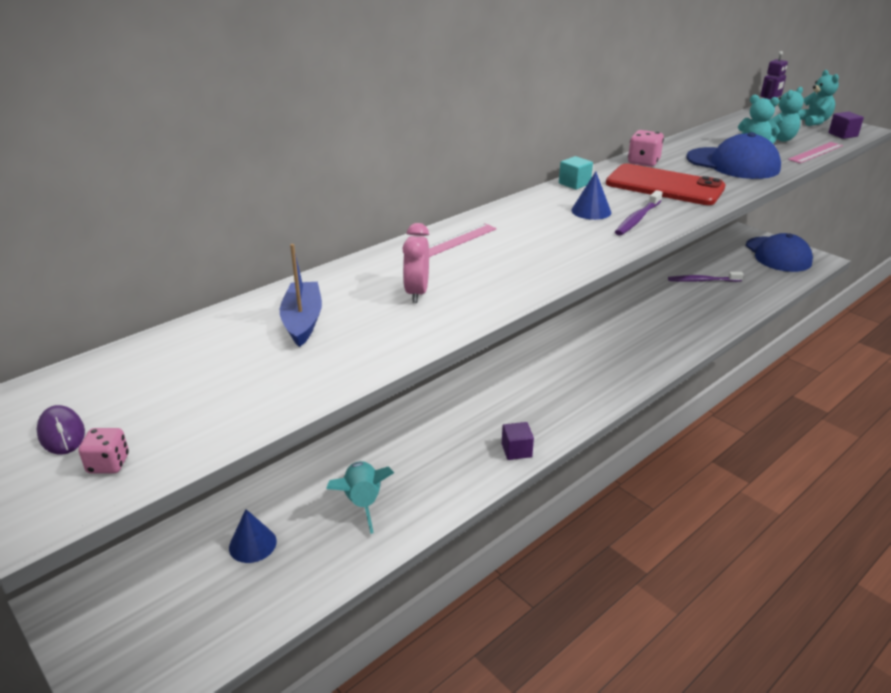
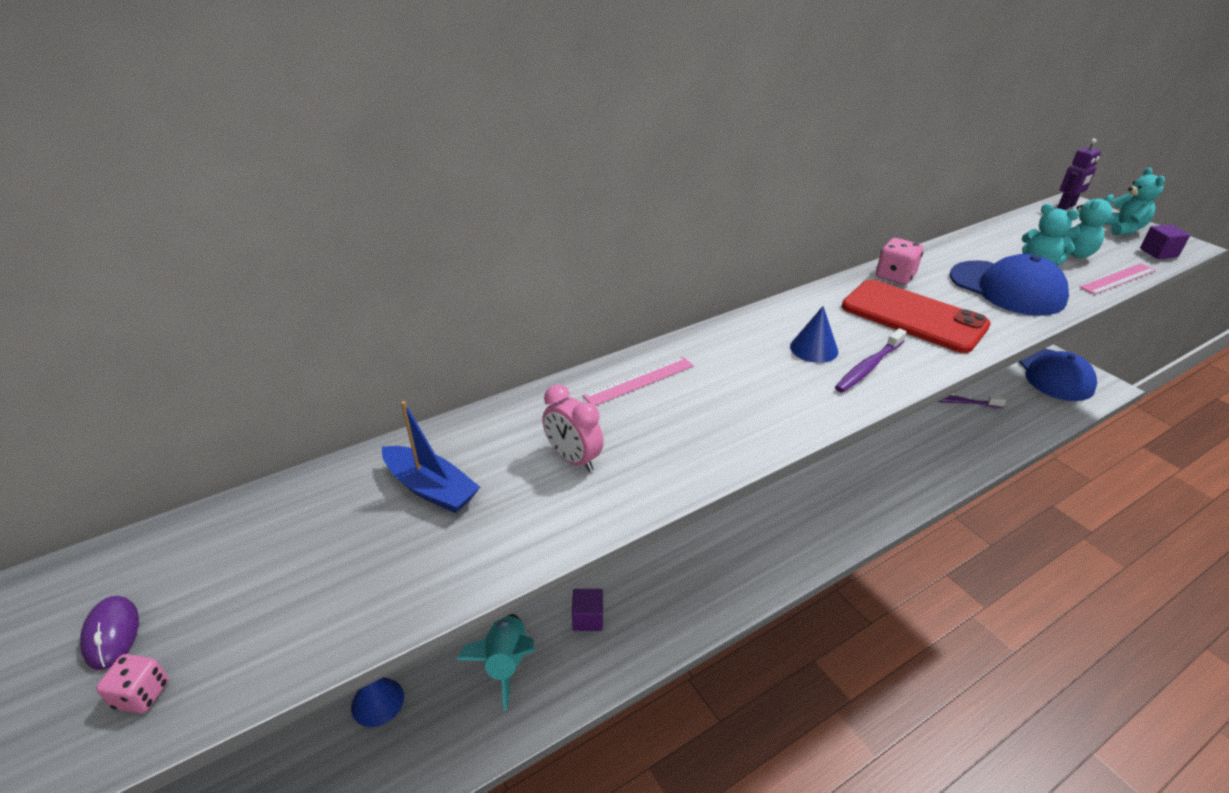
camera: 10 degrees right, 5 degrees up
(303, 321) = (431, 488): blue boat -> blue boat turned 120 degrees clockwise
(417, 293) = (573, 459): pink clock -> pink clock turned 60 degrees counterclockwise
(516, 450) = (692, 616): purple cube -> purple cube (588, 618)
(574, 183) = (803, 303): turquoise cube -> none

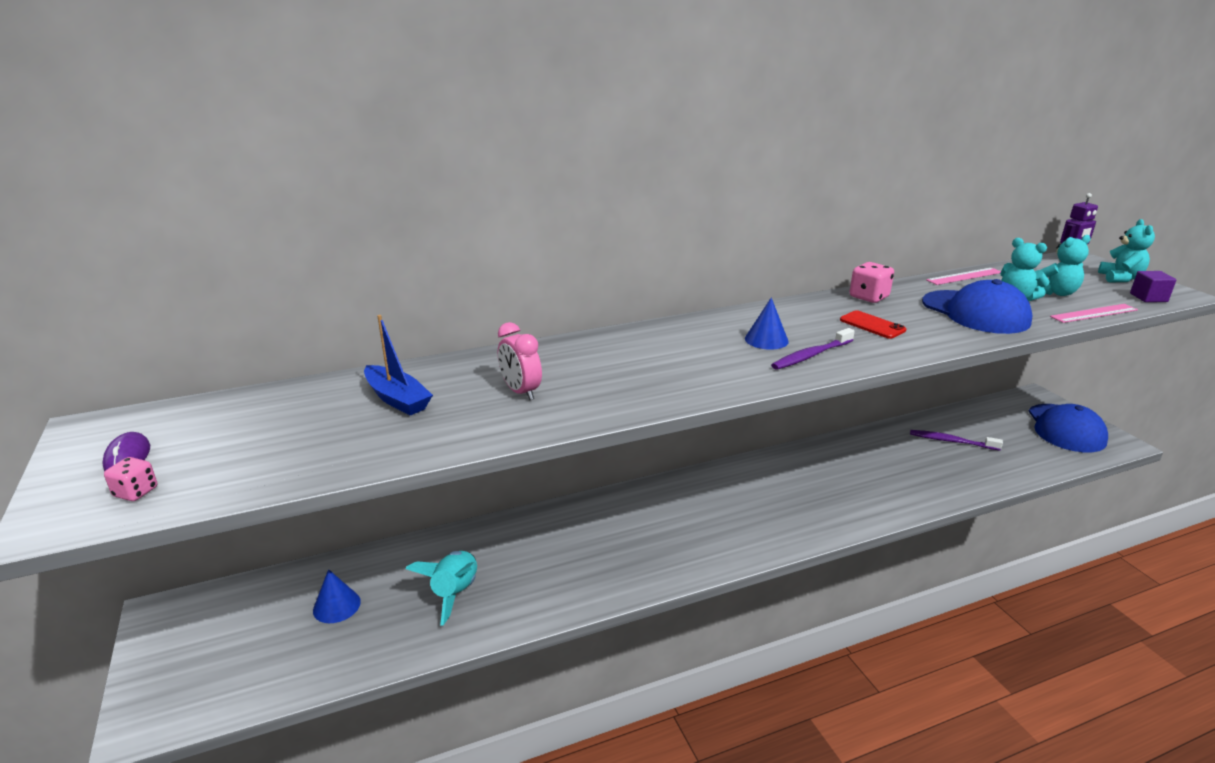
camera: 10 degrees right, 10 degrees down
(588, 618) = (538, 569): purple cube -> none
(639, 380) = (599, 348): pink ruler -> pink ruler (964, 276)
(913, 316) = (872, 325): red phone -> red phone, size x0.49

